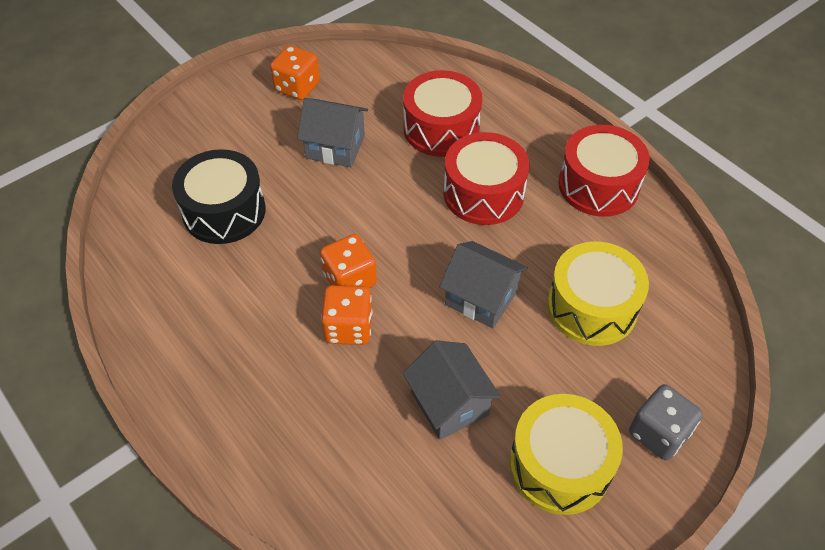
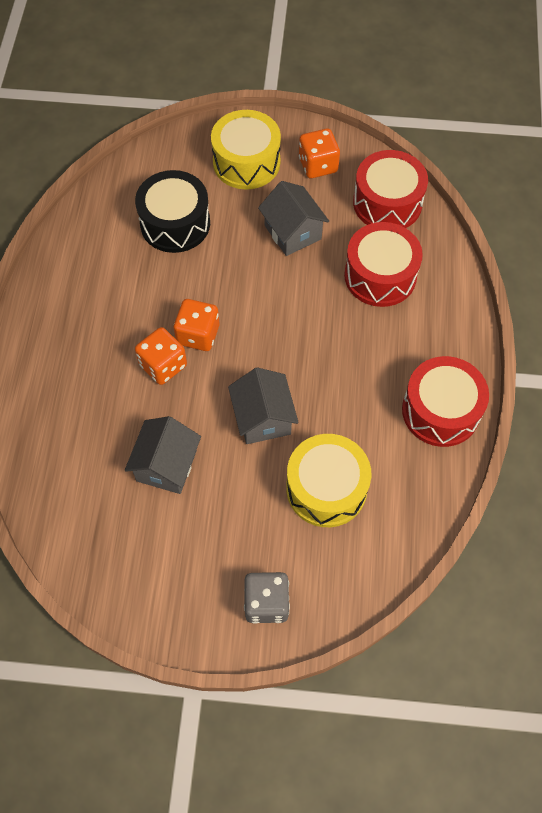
camera: 45 degrees right, 10 degrees up
(483, 193) = (351, 348): red drum -> red drum (387, 203)
(560, 465) = (185, 562): yellow drum -> yellow drum (246, 162)

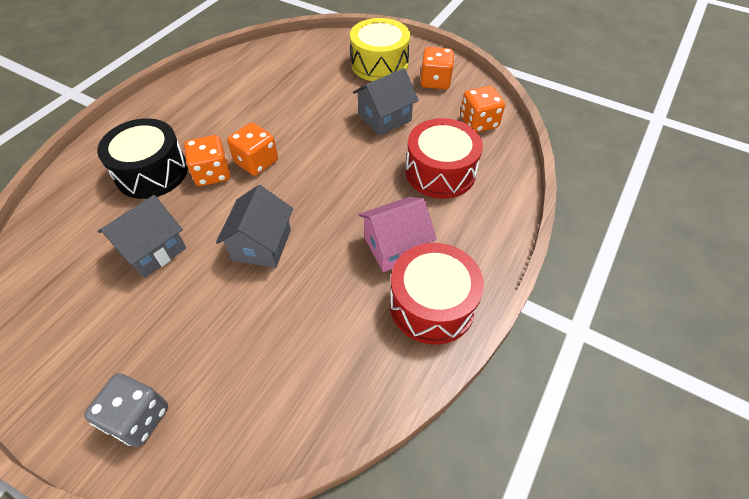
camera: 25 degrees right, 10 degrees down
(175, 223) = (297, 85): black drum -> black drum (152, 172)
(292, 232) = (384, 118): grey house -> grey house turned 60 degrees clockwise
(326, 488) = (274, 330): yellow drum -> none
(381, 370) = (395, 246): none -> pink house
(387, 203) = (479, 123): red drum -> orange dice

